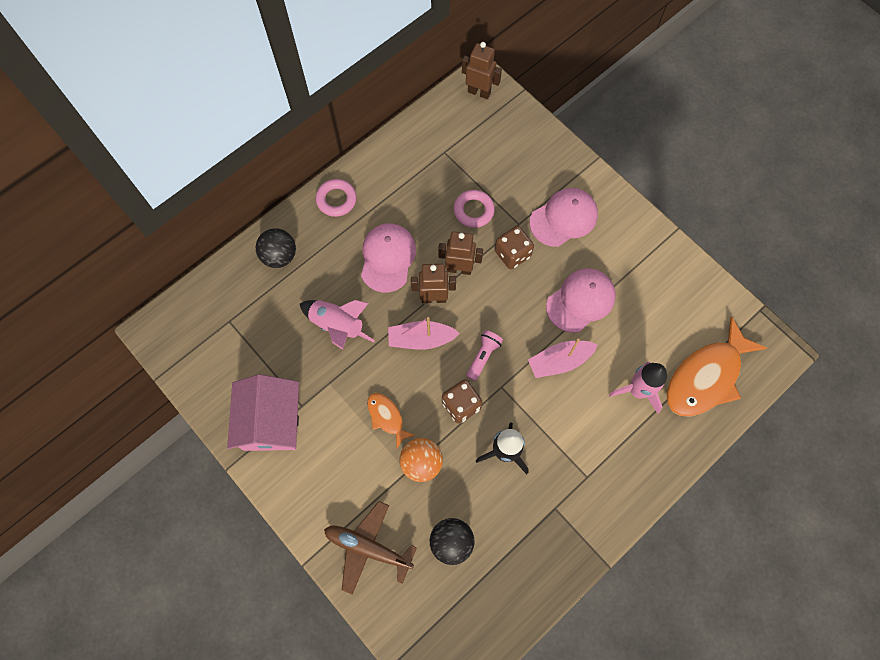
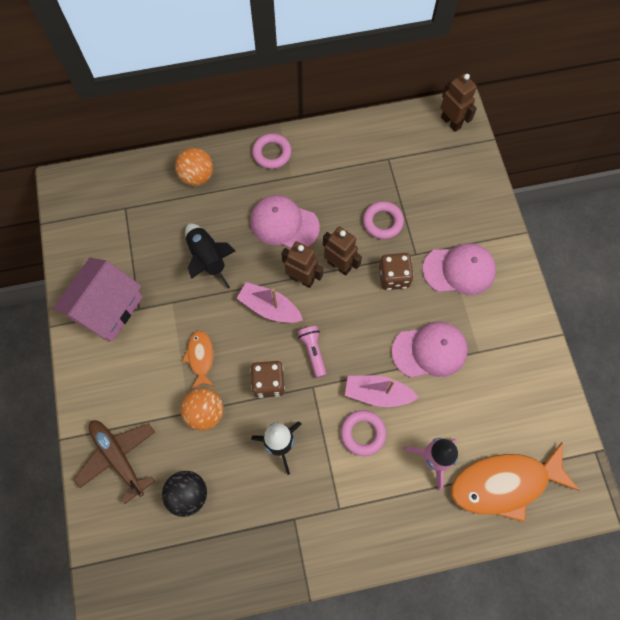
camera: 30 degrees right, 0 degrees up
(279, 256) = (197, 176): black ball -> orange ball
(337, 326) = (208, 259): pink rocket -> black rocket
(387, 258) = (284, 224): pink cap -> pink cap turned 105 degrees counterclockwise
(483, 356) = (313, 352): pink flashlight -> pink flashlight turned 75 degrees counterclockwise
(568, 402) = (363, 433): none -> pink ring

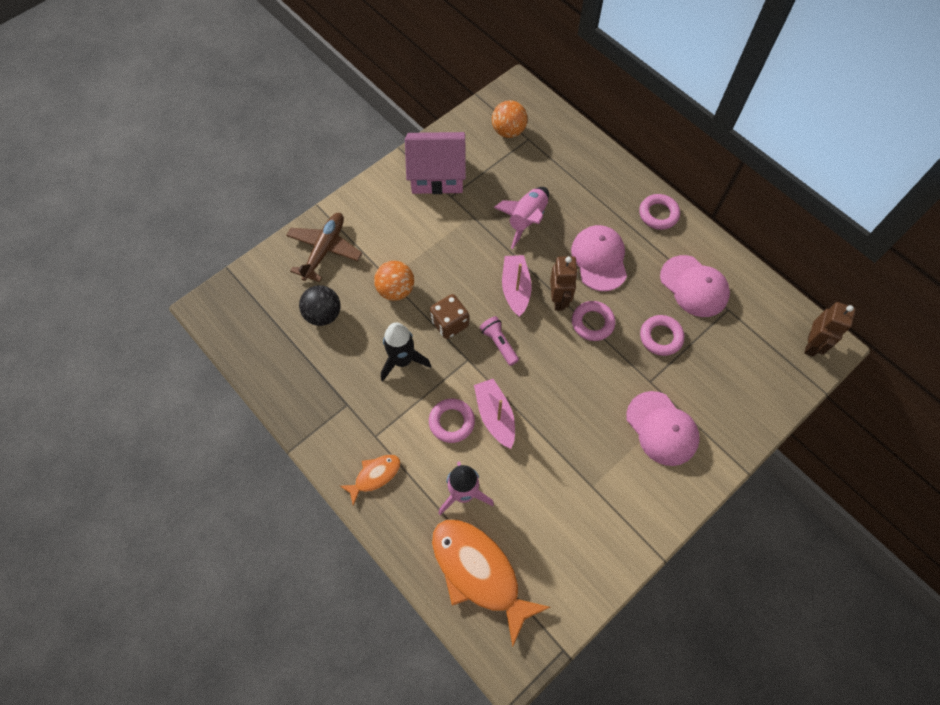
camera: 60 degrees right, 5 degrees down
(197, 176) = (594, 172): orange ball -> orange ball (508, 131)
(200, 357) = (439, 261): orange fish -> orange fish (375, 476)
(208, 259) = (526, 220): black rocket -> pink rocket
(313, 352) = (499, 343): pink flashlight -> pink flashlight turned 75 degrees counterclockwise
(339, 265) = (592, 323): brown robot -> pink ring
(394, 277) = (613, 374): brown dice -> none
(429, 351) = (564, 441): pink cap -> pink cap (694, 286)

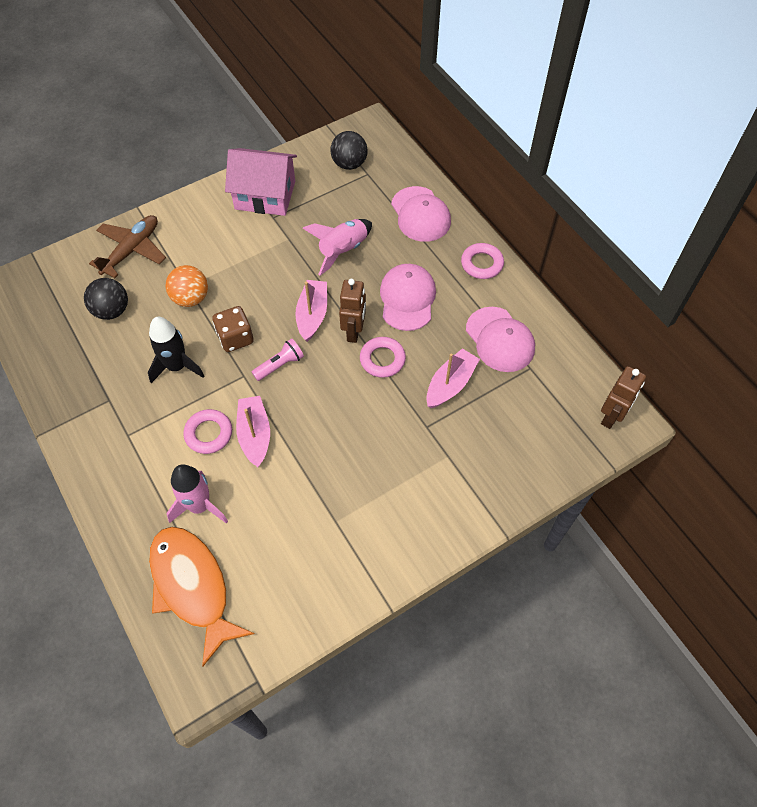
camera: 10 degrees right, 5 degrees down
(375, 476) = (115, 473): orange fish -> none
(499, 343) = (280, 365): pink flashlight -> pink flashlight turned 75 degrees clockwise
(508, 131) = (349, 164): orange ball -> black ball
(660, 337) = (450, 384): pink ring -> pink boat
(662, 428) = (426, 475): pink cap -> pink cap (420, 214)

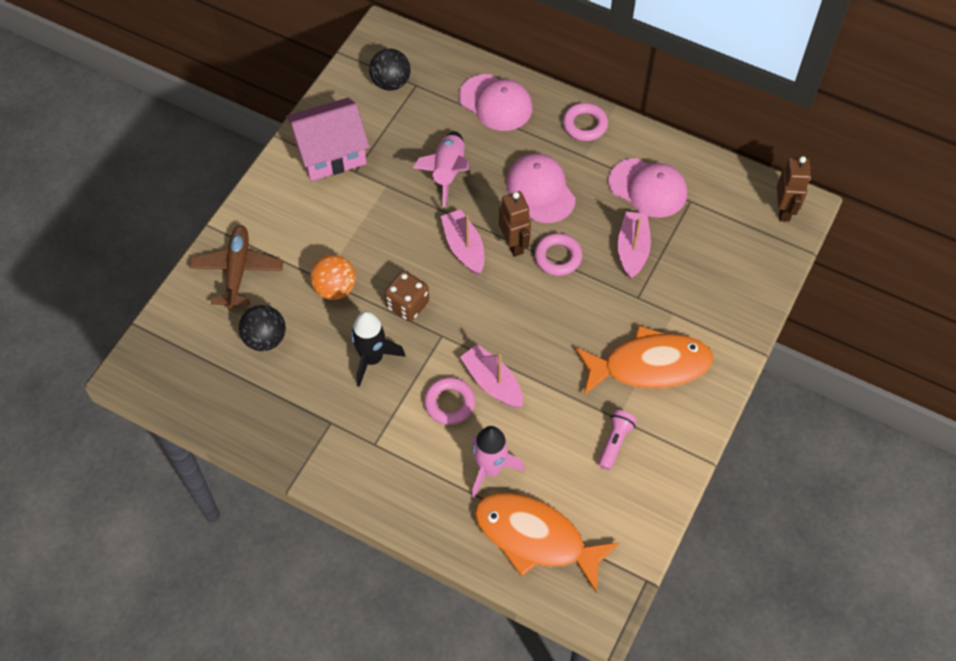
camera: 30 degrees left, 0 degrees up
(280, 365) = (468, 309): pink flashlight -> pink flashlight (615, 442)
(395, 490) = (649, 365): none -> orange fish

